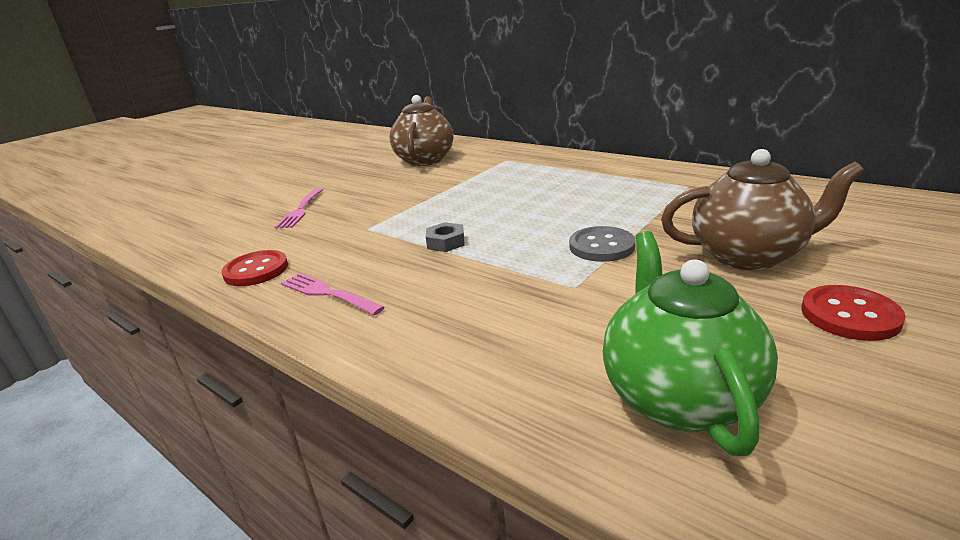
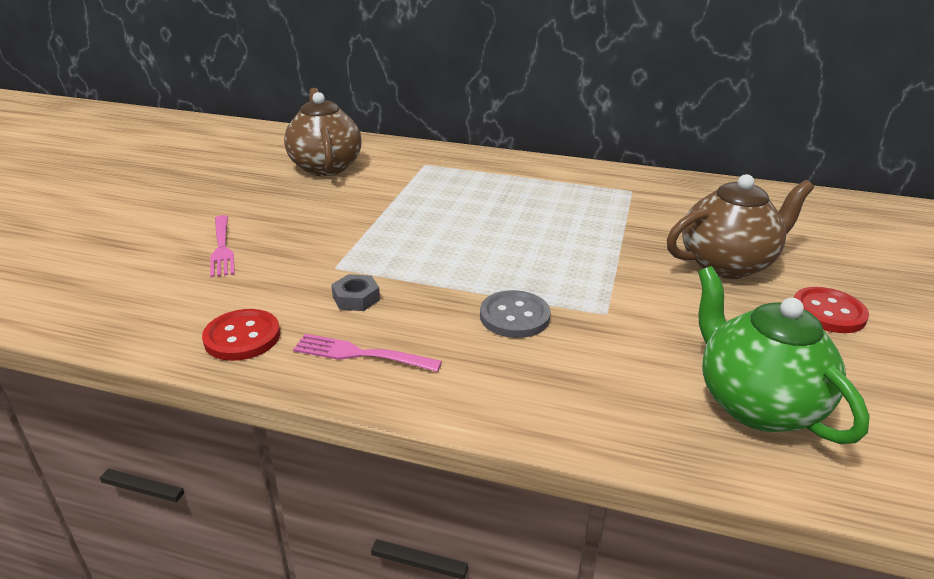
camera: 25 degrees left, 5 degrees up
(446, 242) = (442, 277): grey nut -> grey nut (356, 298)
(601, 246) = (600, 266): grey button -> grey button (514, 316)

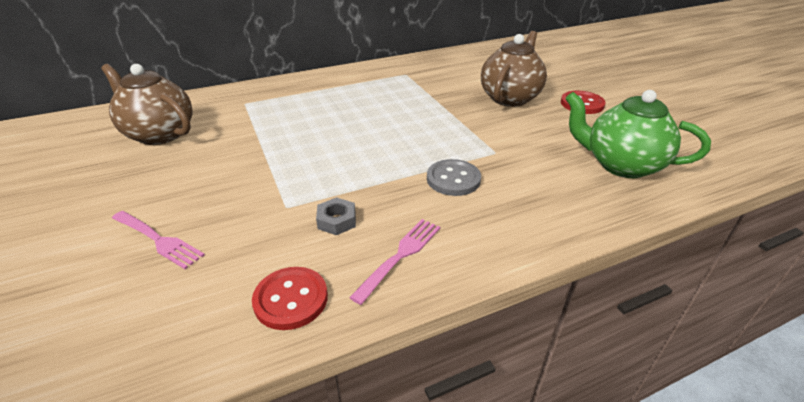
camera: 40 degrees left, 5 degrees up
(362, 354) = (400, 257): pink fork -> pink fork turned 150 degrees clockwise

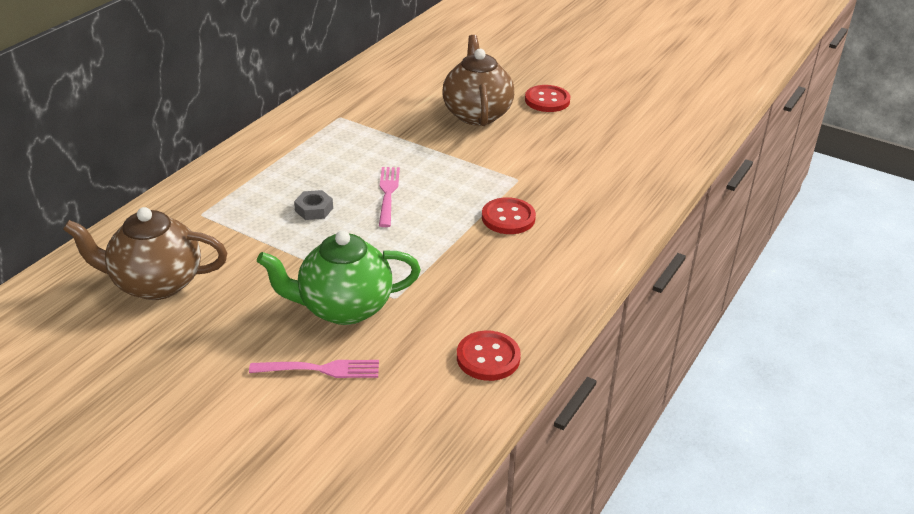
camera: 35 degrees left, 0 degrees up
(337, 220) = (453, 290): grey nut -> grey nut (314, 209)
(400, 257) = (532, 296): pink fork -> pink fork (388, 194)
(453, 179) = (508, 218): grey button -> red button
(620, 165) = (624, 155): green teapot -> green teapot (343, 308)

